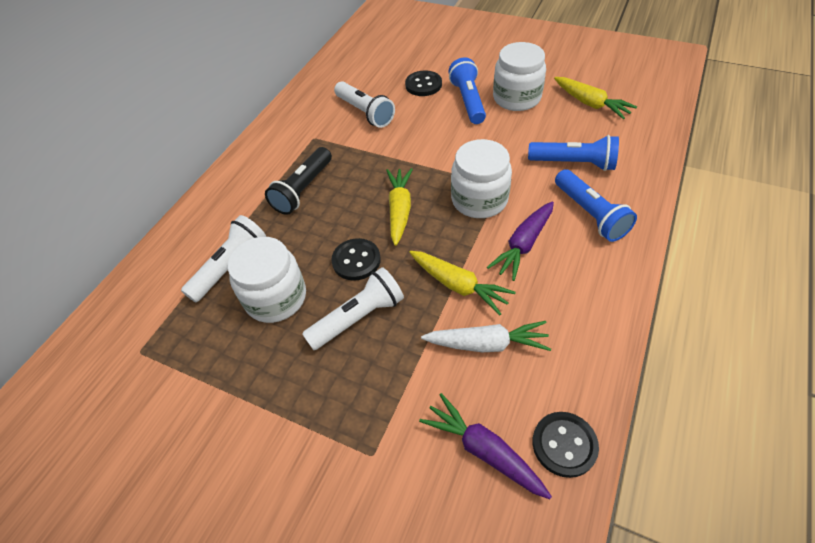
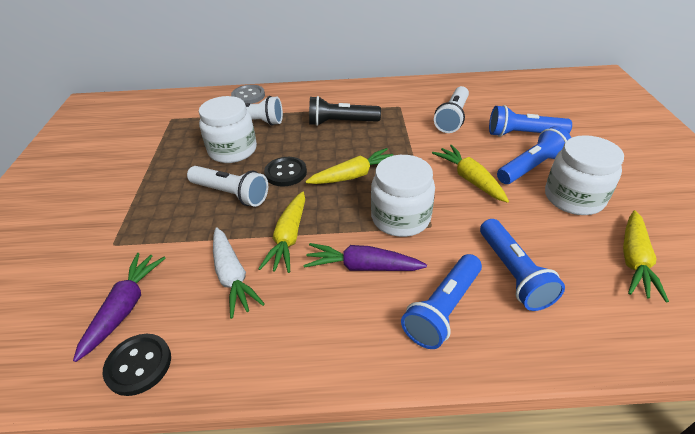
camera: 60 degrees right, 10 degrees down
(166, 254) = (248, 96): none -> grey button
(423, 85) = (523, 134): black button -> blue flashlight
(458, 139) = (470, 179): none -> yellow carrot

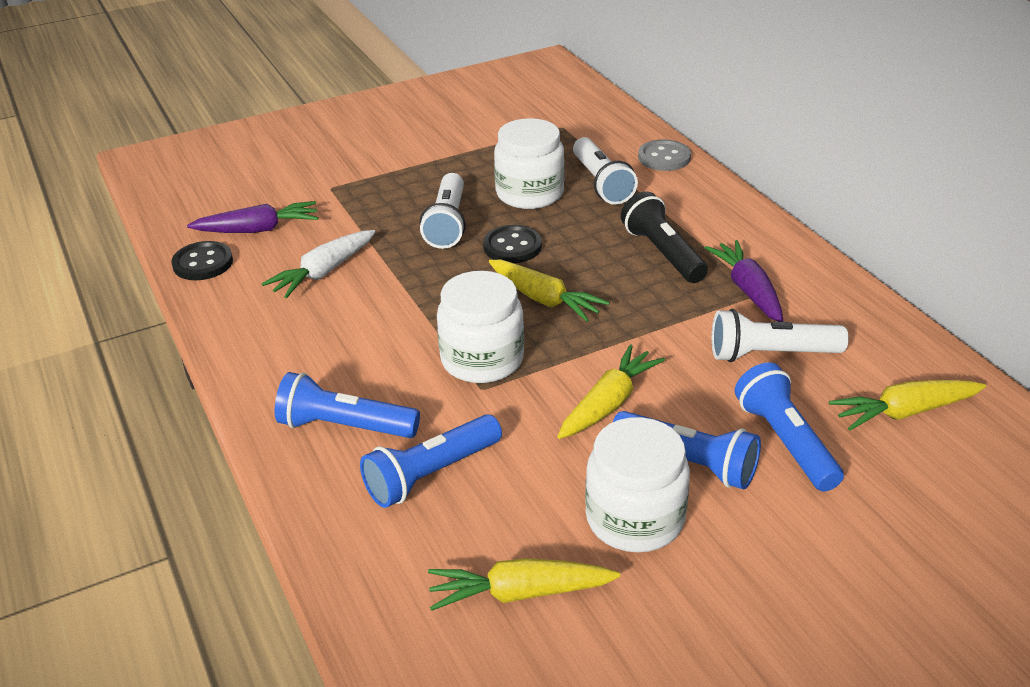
camera: 65 degrees right, 5 degrees down
(288, 238) = (398, 287): yellow carrot -> yellow carrot (904, 412)
(362, 266) = (381, 352): purple carrot -> purple carrot (748, 290)

